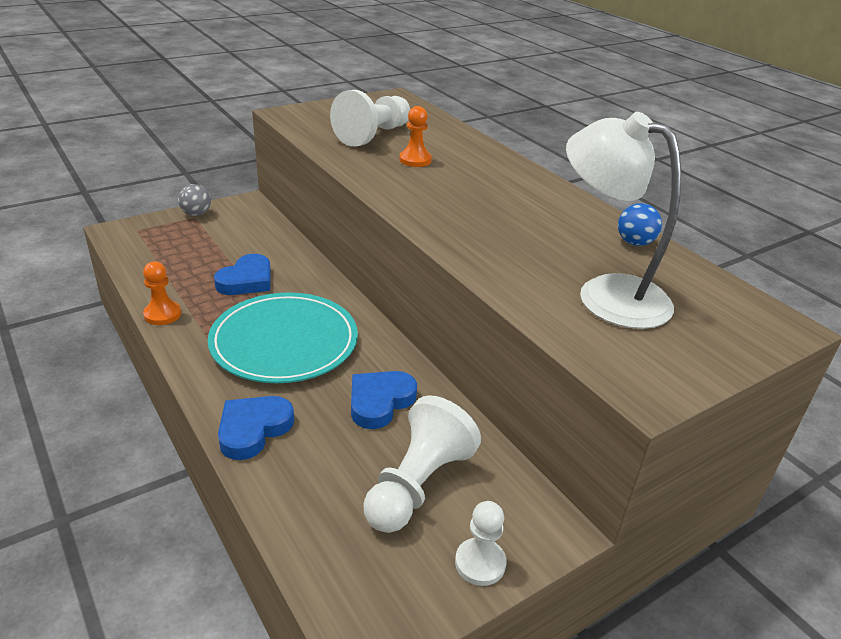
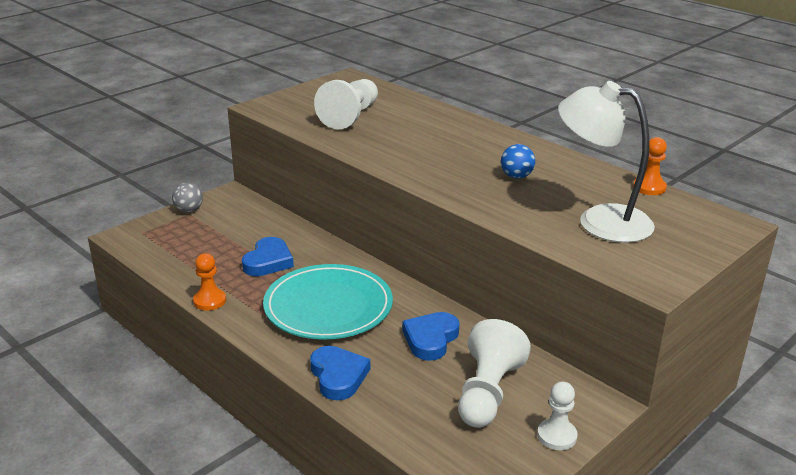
camera: 10 degrees left, 5 degrees down
(253, 429) = (338, 376): blue heart -> blue heart turned 135 degrees clockwise
(415, 160) = (398, 134): orange pawn -> orange pawn (649, 187)
(634, 243) = (606, 178): blue ball -> blue ball (516, 176)

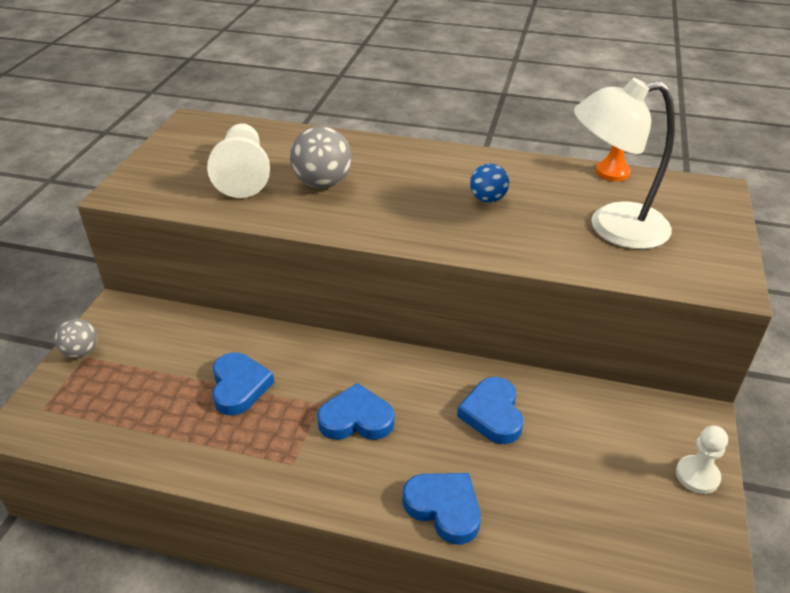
camera: 30 degrees left, 10 degrees up
(209, 301) = (214, 473): orange pawn -> none
(328, 306) = (356, 419): turquoise plate -> blue heart
(400, 135) = (323, 184): none -> grey ball
(487, 393) = (598, 455): white pawn -> none

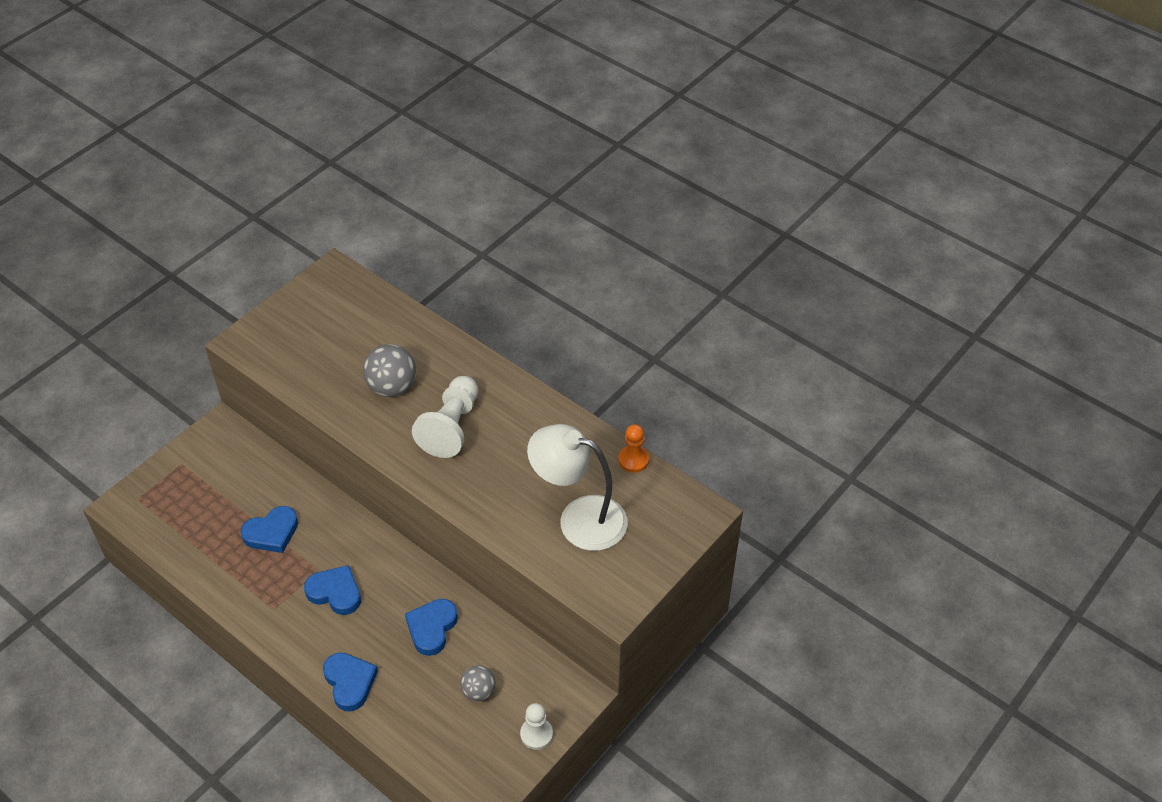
camera: 25 degrees right, 10 degrees up
(81, 352) = (180, 458): grey ball -> grey ball (478, 691)
(239, 386) = (272, 533): blue heart -> blue heart turned 45 degrees clockwise
(243, 175) = (338, 354): white pawn -> white pawn (451, 427)
(488, 199) = (506, 452): blue ball -> none

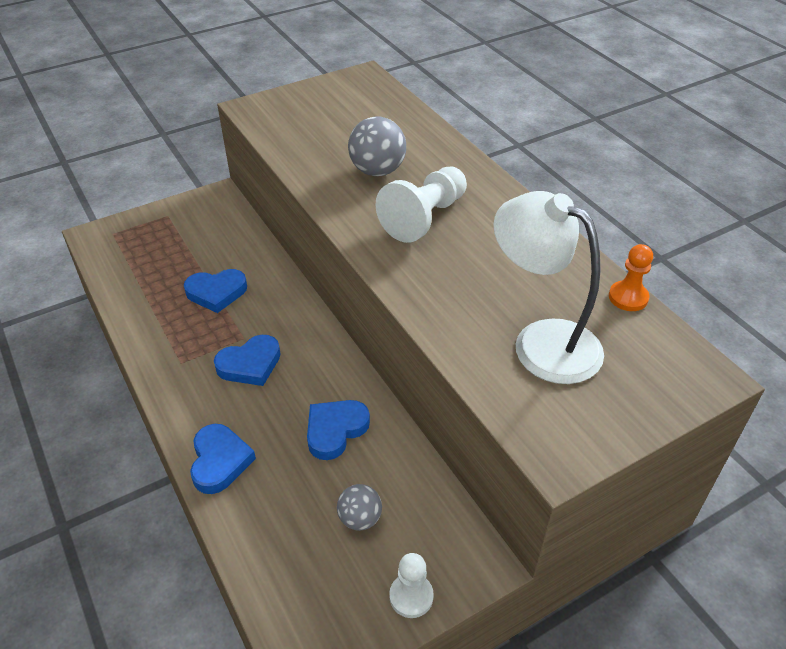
camera: 20 degrees right, 5 degrees down
(335, 592) = (250, 364): blue heart -> blue heart turned 105 degrees clockwise

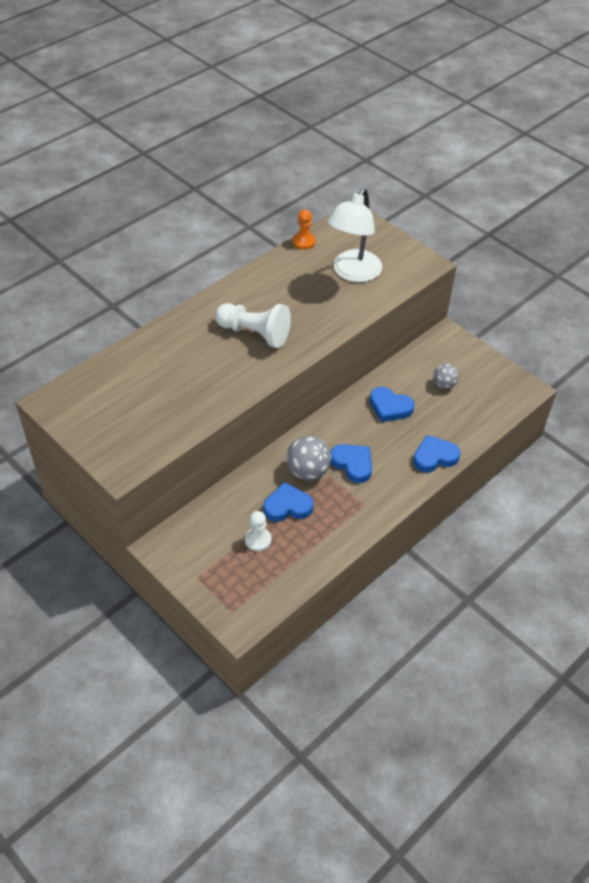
camera: 105 degrees left, 5 degrees up
(216, 292) = (287, 506): blue heart -> blue heart turned 75 degrees counterclockwise
(377, 171) = (203, 367): grey ball -> grey ball (308, 471)
(411, 596) = (477, 358): white pawn -> white pawn (258, 540)

